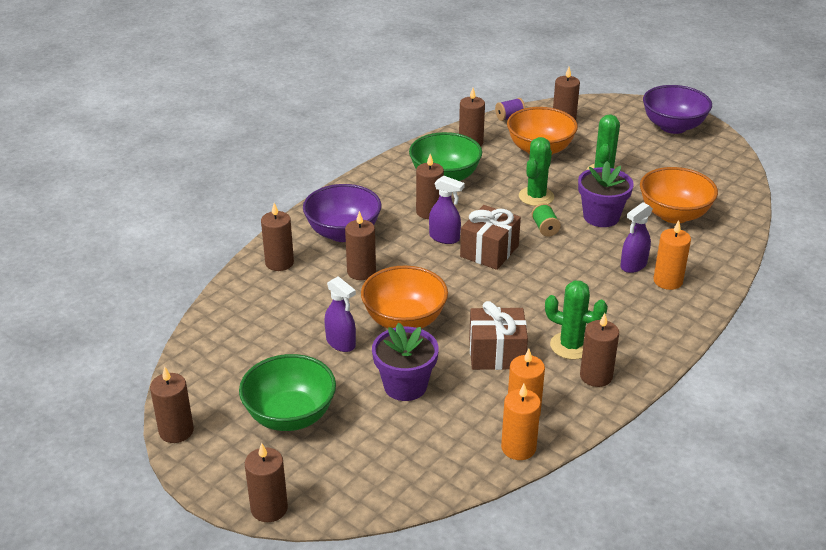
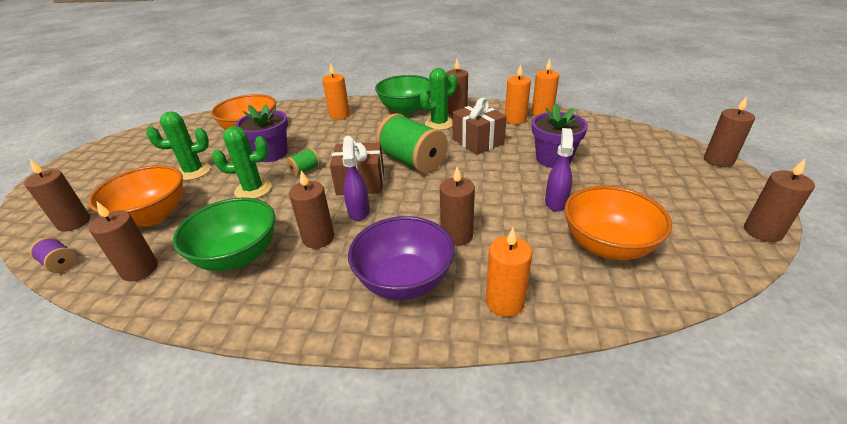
camera: 120 degrees left, 0 degrees up
(279, 263) = (504, 302): brown candle -> orange candle
(290, 416) = (652, 188): green bowl -> green bowl (406, 109)
(404, 320) = (492, 186): orange bowl -> orange bowl (607, 246)
(497, 293) = (412, 162): none -> green spool
(571, 346) = (439, 123): green cactus -> green cactus turned 60 degrees clockwise
(633, 265) = (331, 128): purple spray bottle -> none
(673, 127) = (91, 163): purple bowl -> none

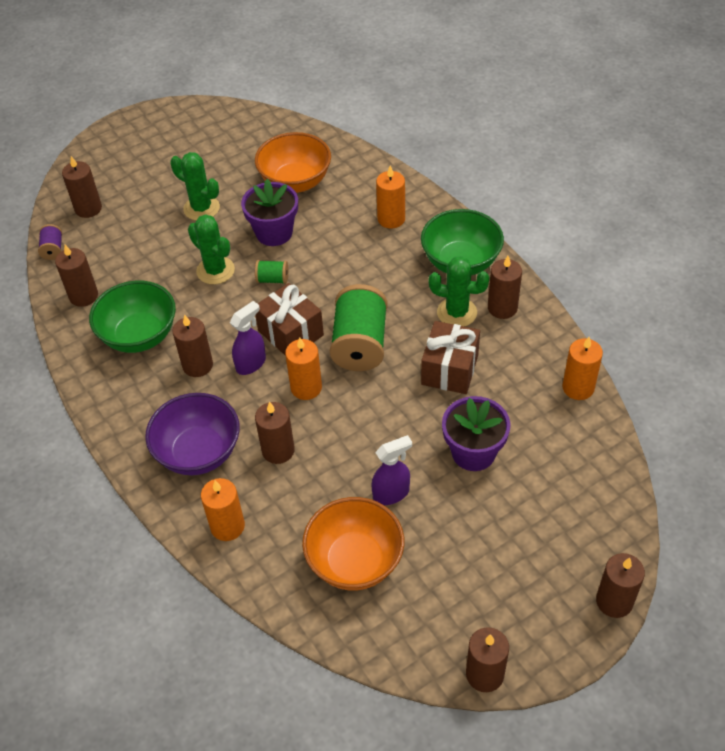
camera: 50 degrees right, 15 degrees up
(152, 216) = (133, 243): orange bowl -> none
(515, 119) = (535, 372): orange candle -> orange candle (306, 387)

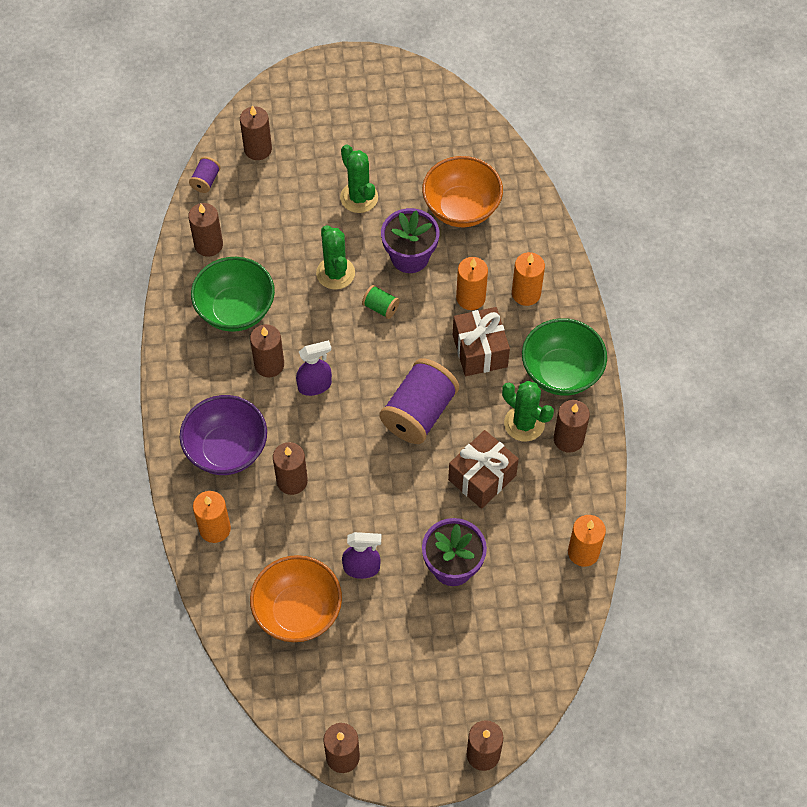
camera: 25 degrees right, 10 degrees up
(290, 333) = (365, 371): brown gift -> brown gift (479, 351)
(306, 387) = (348, 433): orange candle -> orange candle (470, 298)
(360, 344) = (419, 413): green spool -> purple spool

